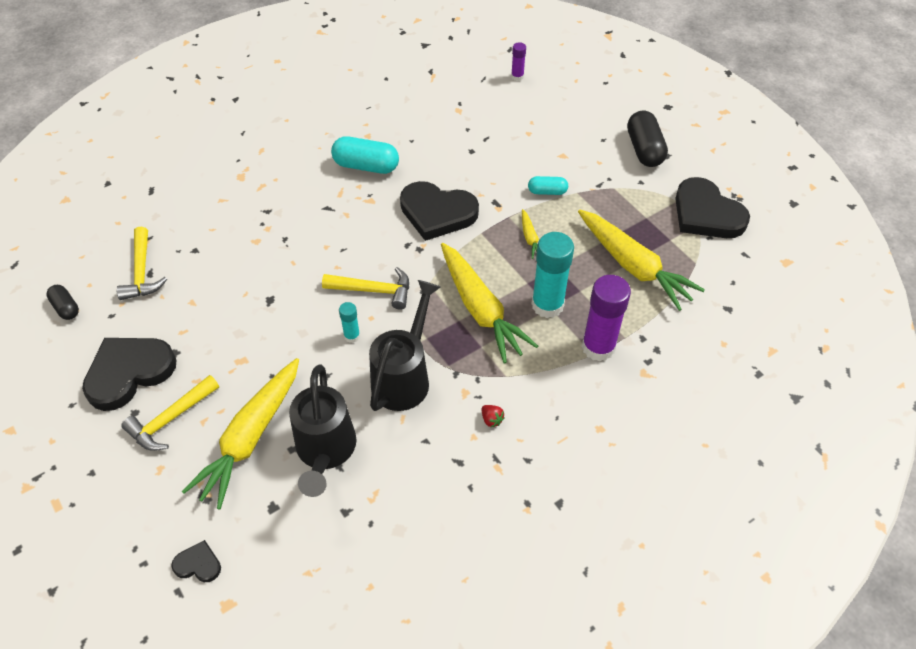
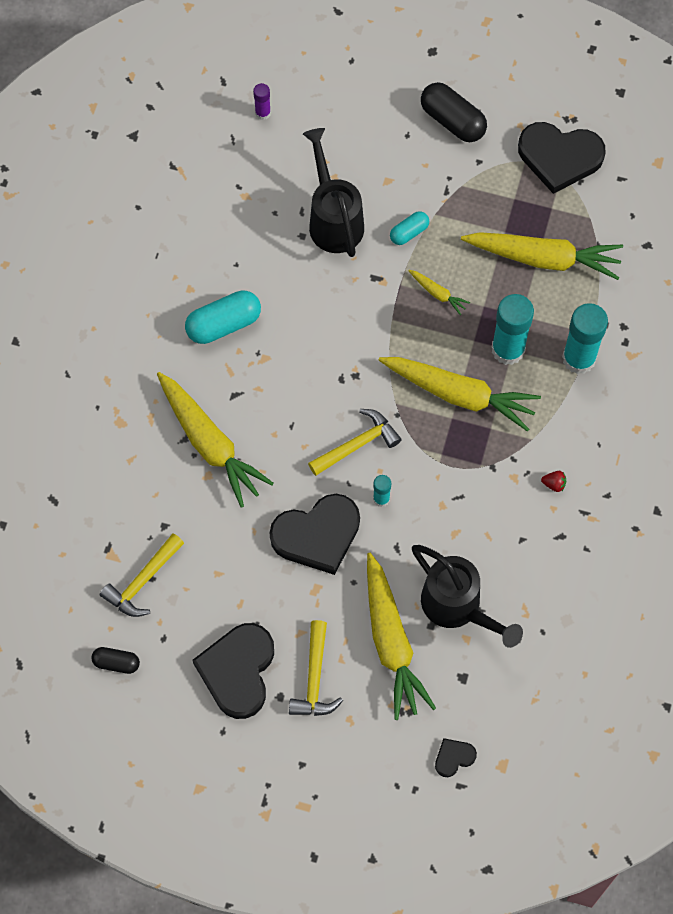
camera: 40 degrees left, 15 degrees up
(142, 272) = (142, 581): yellow hammer -> yellow hammer turned 90 degrees clockwise
(279, 224) = (210, 443): none -> yellow carrot
(404, 377) = (457, 501): black watering can -> black watering can (333, 220)
(437, 213) = (336, 327): black heart -> black heart (317, 535)
(598, 347) = (579, 358): purple glue stick -> turquoise glue stick

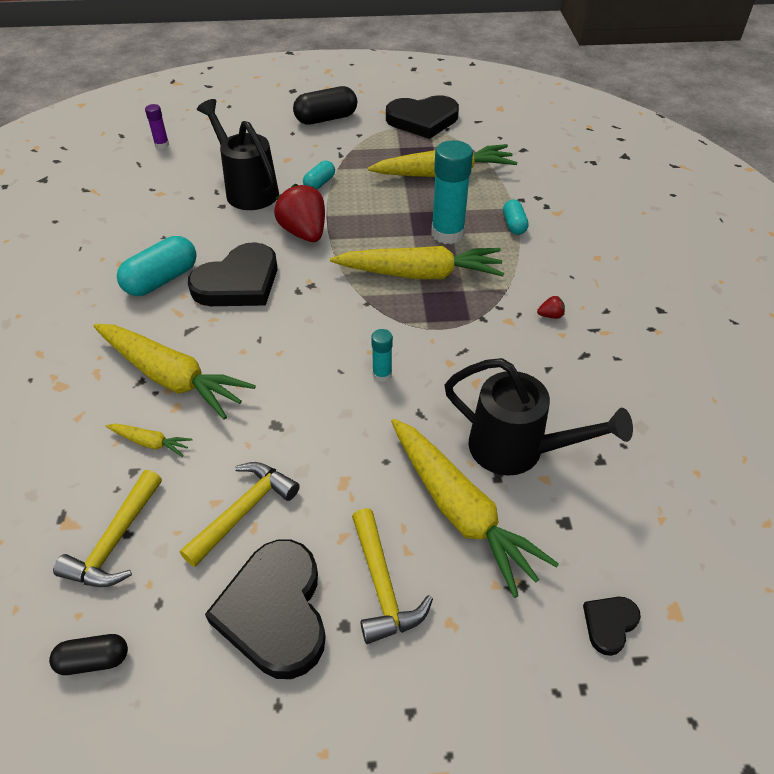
camera: 20 degrees left, 20 degrees down
(317, 535) = (324, 427): black heart -> black heart (238, 282)
(357, 444) = (336, 336): yellow hammer -> yellow hammer (244, 511)
(370, 303) = (304, 233): none -> red strawberry
(437, 293) = (364, 213): yellow carrot -> yellow carrot (150, 442)
(452, 121) = (326, 119): black capsule -> black capsule turned 45 degrees counterclockwise
(579, 358) = (514, 225): turquoise glue stick -> turquoise capsule

